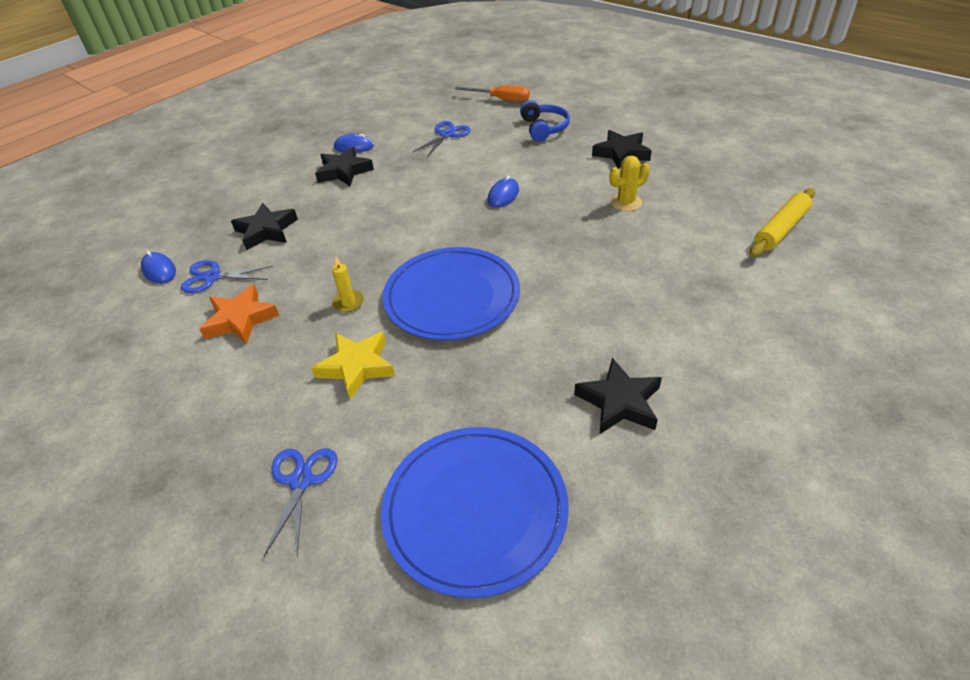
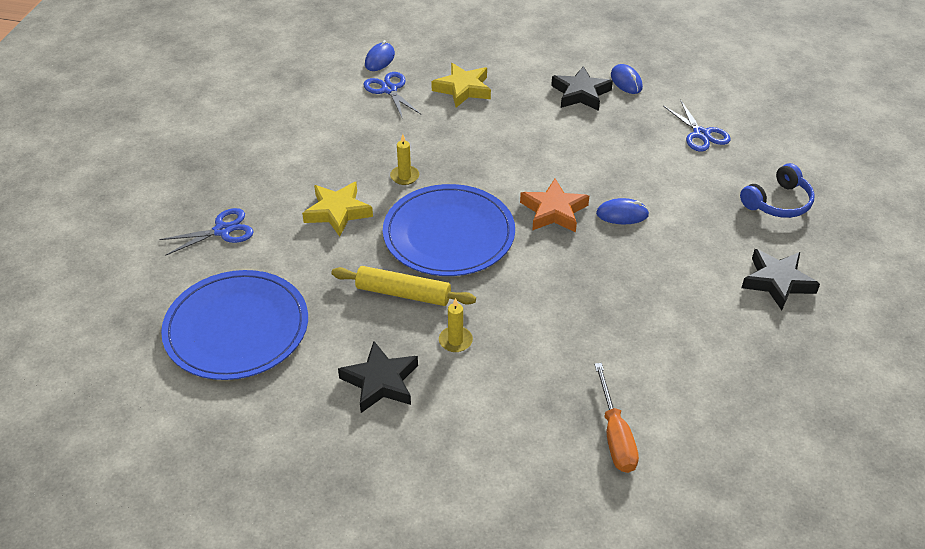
camera: 60 degrees right, 0 degrees up
(240, 319) = (352, 128): orange star -> orange star (554, 211)
(266, 230) = (463, 89): black star -> yellow star
(447, 135) = (701, 134): blue scissors -> blue scissors turned 60 degrees clockwise
(501, 100) = (811, 148): orange screwdriver -> orange screwdriver (615, 435)
(592, 333) = (455, 341): none -> yellow candle
(626, 202) = (679, 311): yellow cactus -> none
(781, 229) = (723, 457): yellow rolling pin -> yellow rolling pin (403, 293)

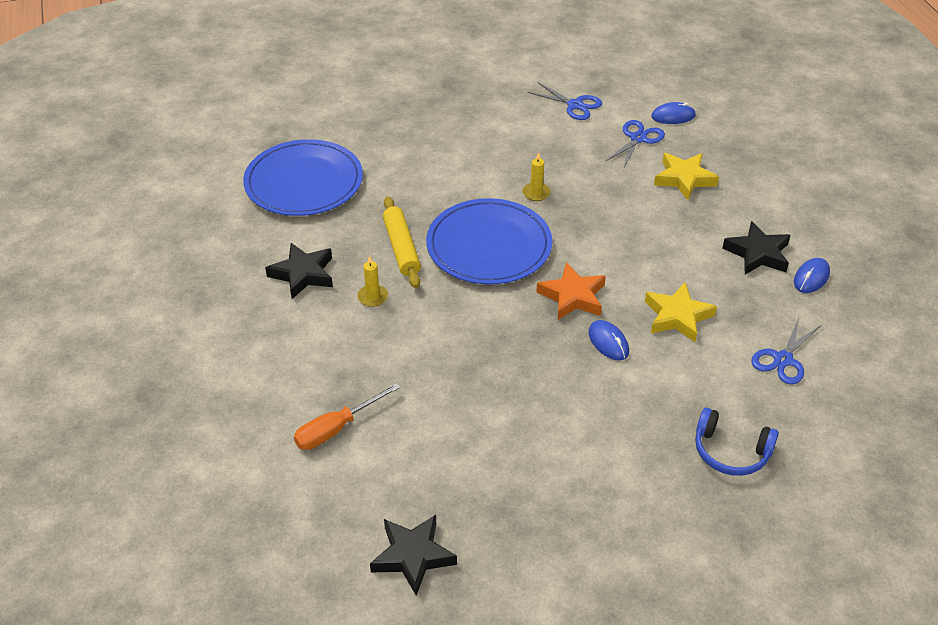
camera: 60 degrees right, 0 degrees up
(222, 230) = (393, 130): blue scissors -> blue scissors (575, 105)
(337, 212) = (462, 176): yellow star -> yellow star (677, 316)
(777, 282) = (609, 484): black star -> black star (413, 556)

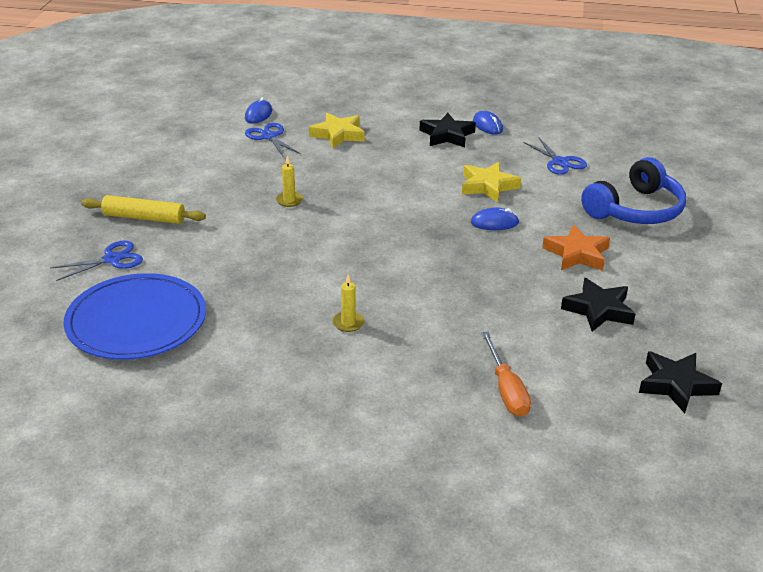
camera: 65 degrees left, 10 degrees down
(303, 274) = (279, 357): black star -> black star (598, 310)
(401, 248) = (295, 289): yellow rolling pin -> yellow rolling pin (144, 218)
(489, 245) = (334, 242): blue plate -> none
(572, 296) = (431, 222): orange star -> orange star (577, 254)
(575, 105) = (193, 149): blue scissors -> blue scissors (112, 259)
(731, 452) = (635, 210): blue headphones -> blue headphones, size x1.55

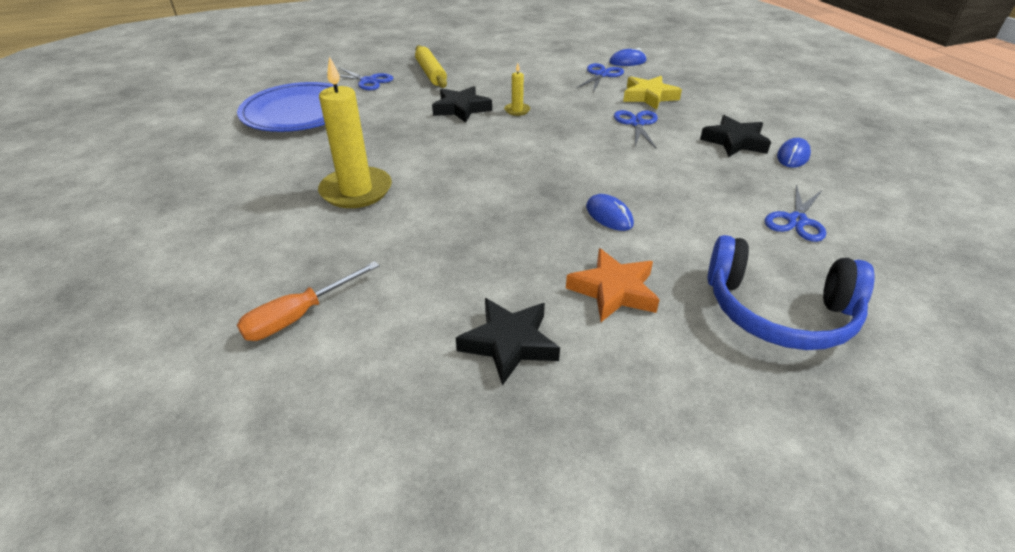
camera: 60 degrees right, 5 degrees up
(348, 323) = (356, 191): yellow candle -> yellow candle, size x2.22
(377, 159) = (637, 123): none -> blue scissors
(488, 186) = (674, 191): yellow star -> none
(676, 385) = (388, 473): black star -> black star (461, 109)

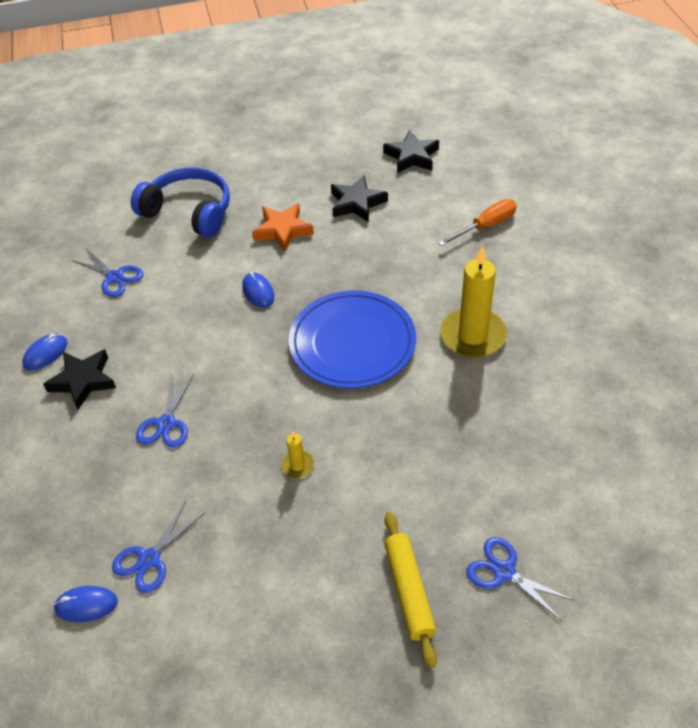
camera: 170 degrees left, 10 degrees up
(298, 112) = (579, 487): blue plate -> blue plate (352, 342)
(461, 109) = (367, 476): black star -> black star (412, 156)
(649, 97) = (117, 485): yellow star -> none
(796, 221) = (115, 277): blue scissors -> blue scissors turned 90 degrees clockwise

